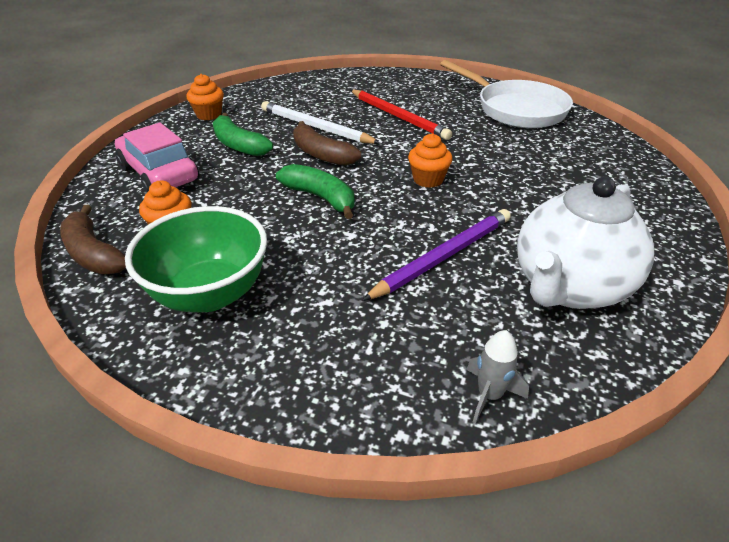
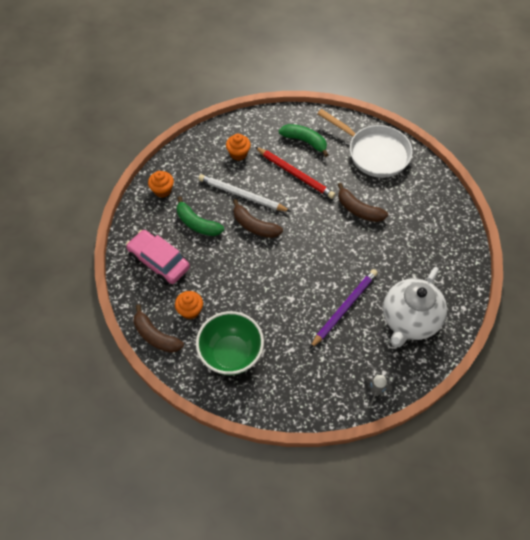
camera: 10 degrees left, 20 degrees up
(321, 198) = (266, 269): green banana -> green banana (305, 141)
(428, 179) = (326, 242): orange cupcake -> orange cupcake (238, 154)
(486, 153) = (358, 209): none -> brown banana

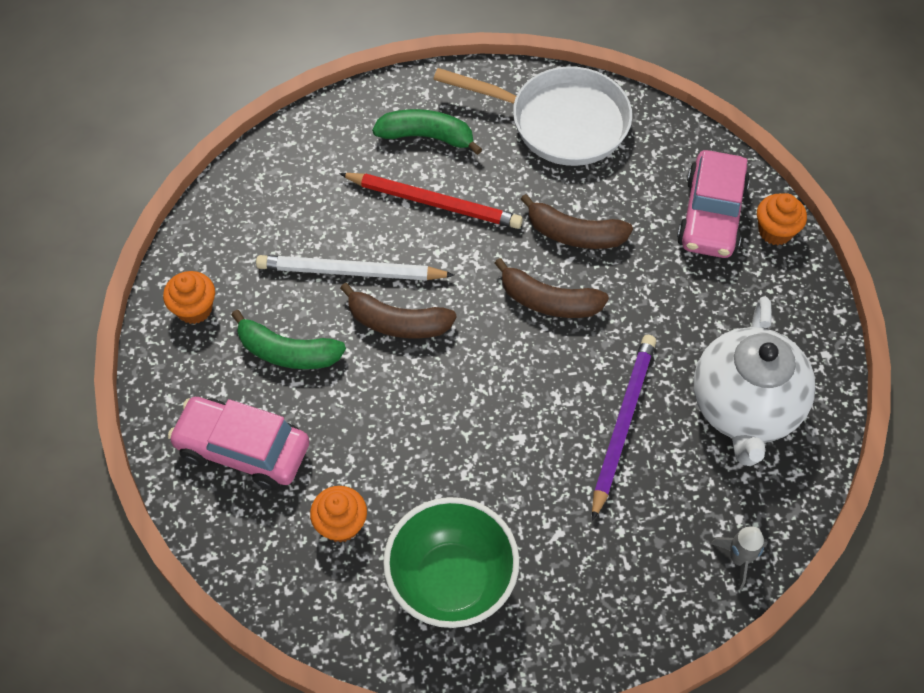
camera: 20 degrees left, 0 degrees up
(155, 336) = (293, 596): brown banana -> brown banana (548, 301)
(238, 154) = (313, 195): orange cupcake -> orange cupcake (775, 231)
(432, 221) = (711, 215): none -> pink car

